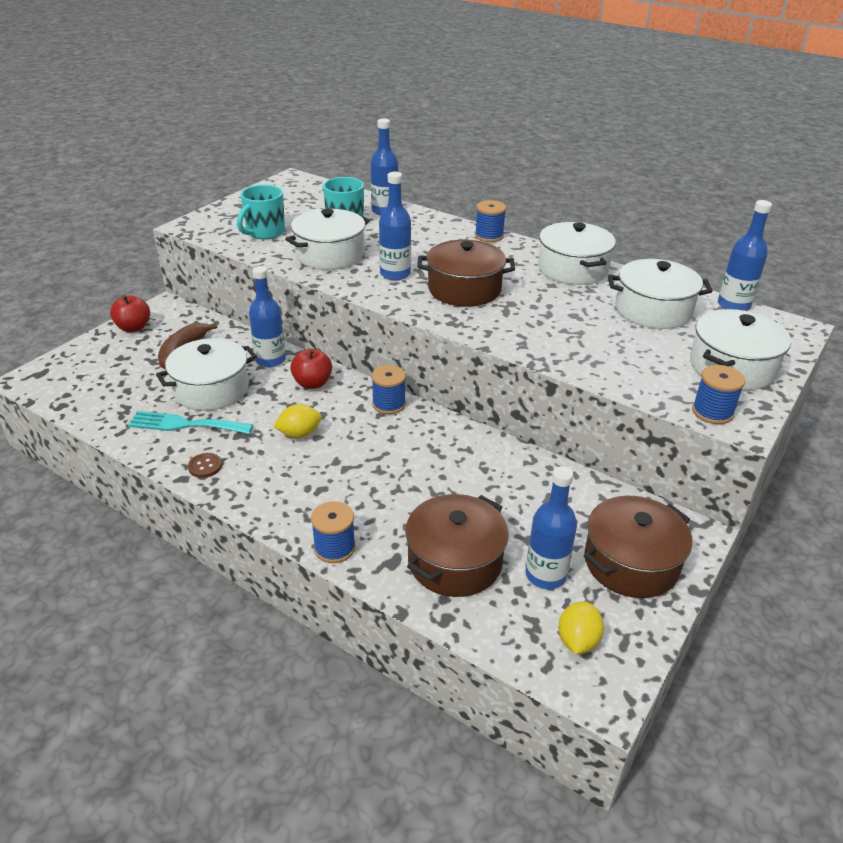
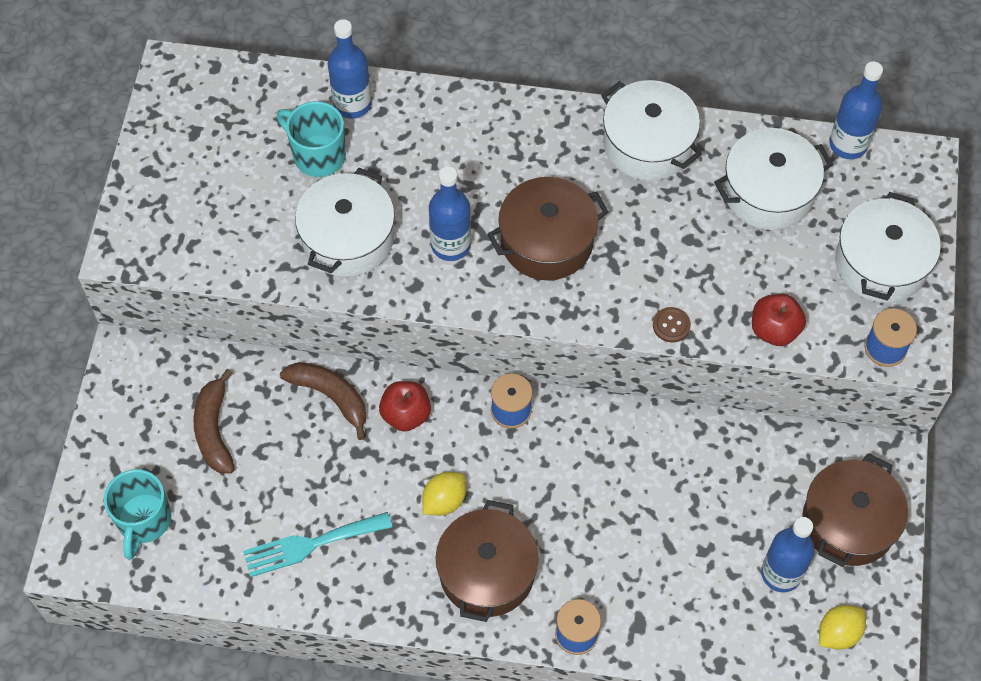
camera: 25 degrees left, 25 degrees up
(133, 328) = (119, 414): red apple -> red apple (774, 330)
(205, 466) = (378, 593): brown button -> brown button (671, 325)
(211, 389) = (298, 477): white pot -> none
(264, 232) = (232, 223): turquoise mug -> turquoise mug (144, 521)
(270, 360) = (330, 396): blue bottle -> brown banana
(455, 561) = (694, 596): brown pot -> brown pot (487, 572)
(489, 236) = (516, 110): blue spool -> none
(577, 640) = (838, 633): yellow lemon -> yellow lemon turned 60 degrees clockwise

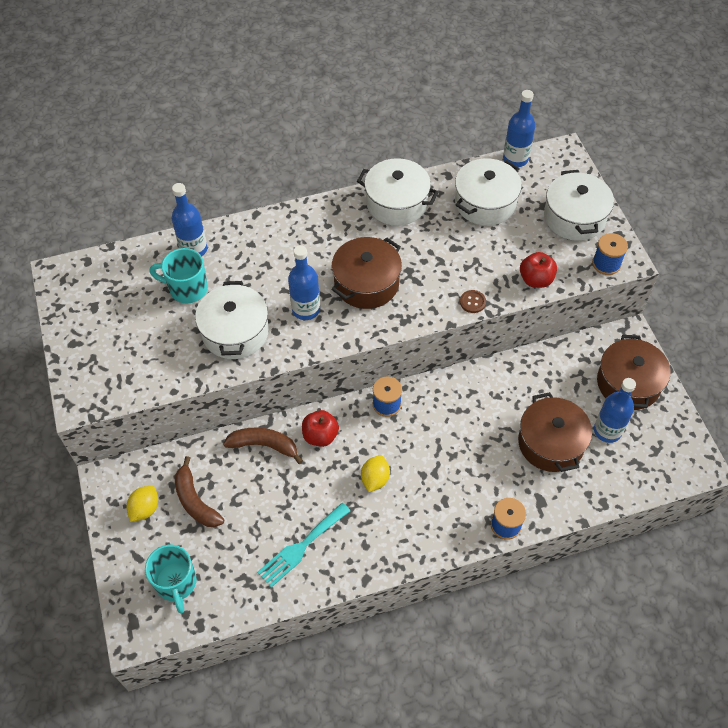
camera: 25 degrees left, 5 degrees down
(487, 572) = (427, 512): brown pot -> brown pot (551, 443)
(838, 633) = (661, 451): yellow lemon -> yellow lemon (145, 509)

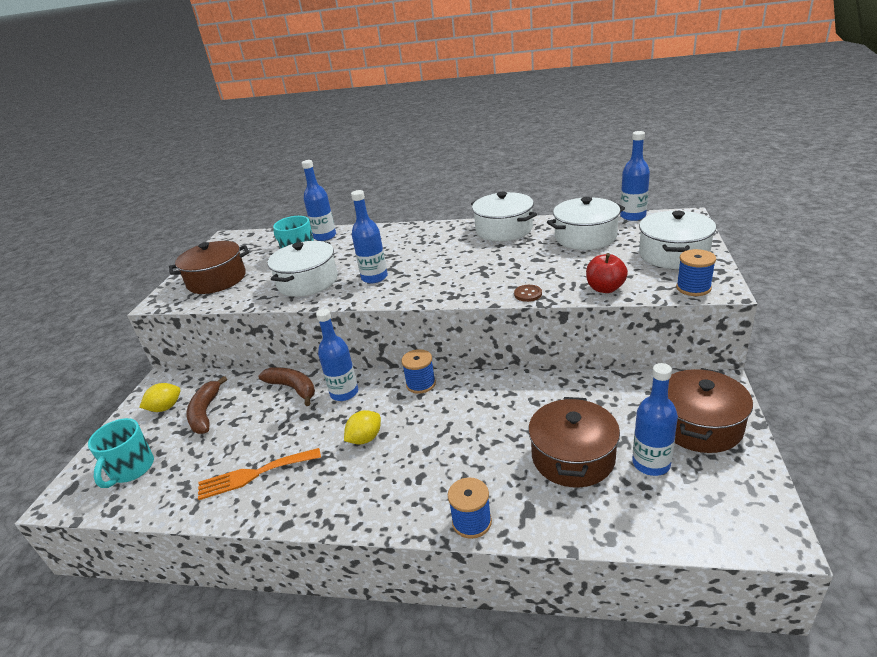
camera: 30 degrees right, 25 degrees down
(301, 547) = (254, 474): turquoise fork -> orange fork
(320, 436) = (344, 393): red apple -> blue bottle
(366, 283) = (439, 270): brown pot -> brown pot (217, 280)

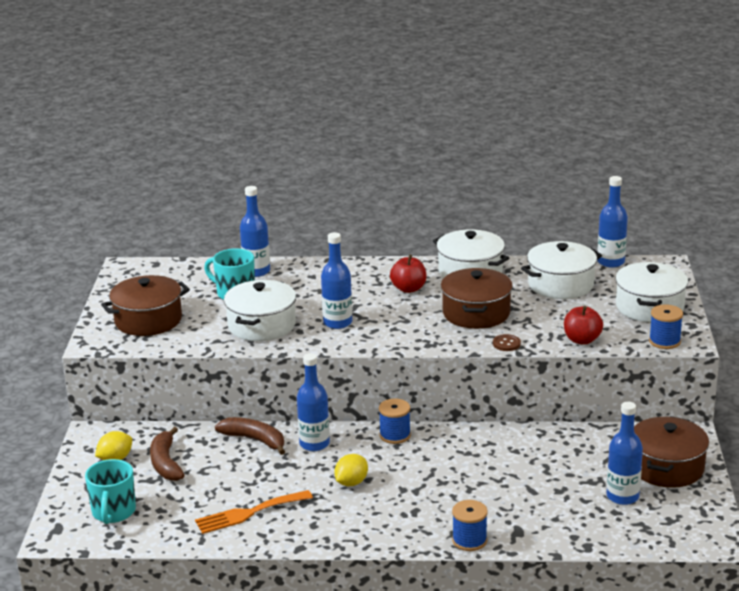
camera: 10 degrees left, 5 degrees down
(446, 246) = (408, 289): none -> red apple
(573, 457) = (554, 493): brown pot -> brown pot (476, 313)

